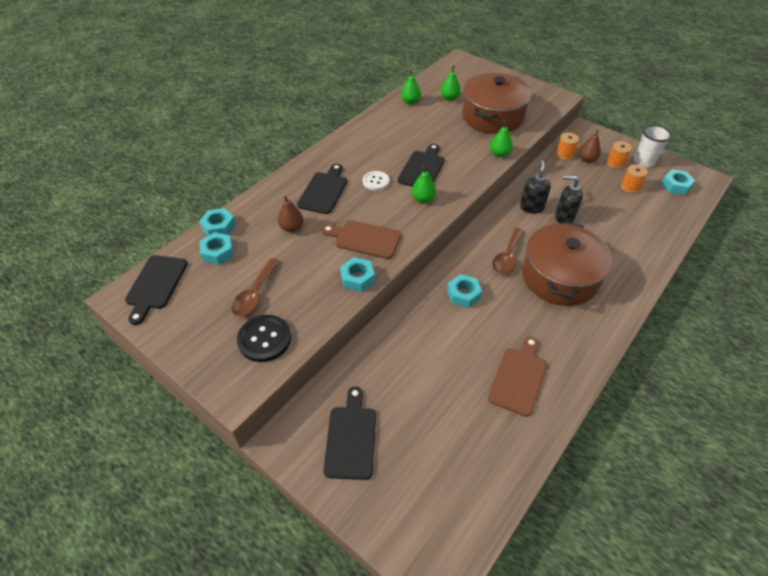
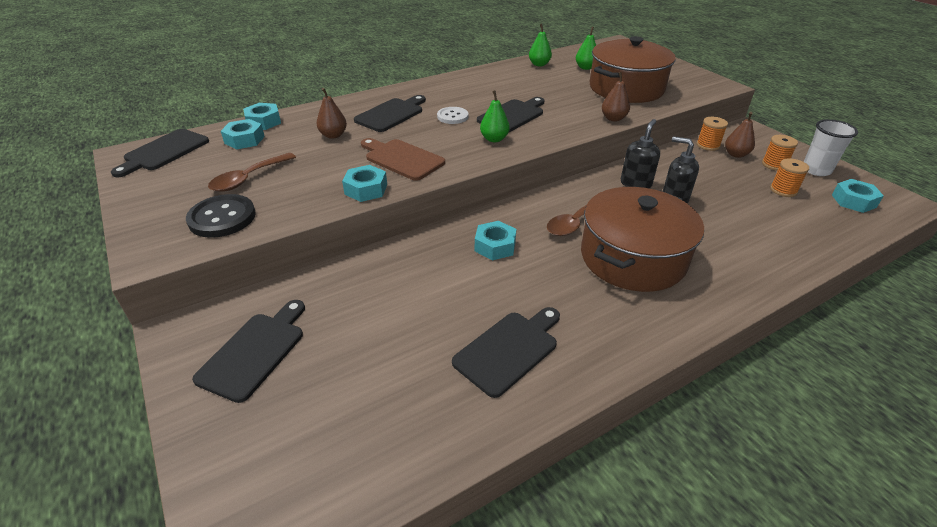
camera: 20 degrees right, 10 degrees down
(499, 154) = (613, 118): green pear -> brown pear
(518, 378) = (509, 350): brown cutting board -> black cutting board

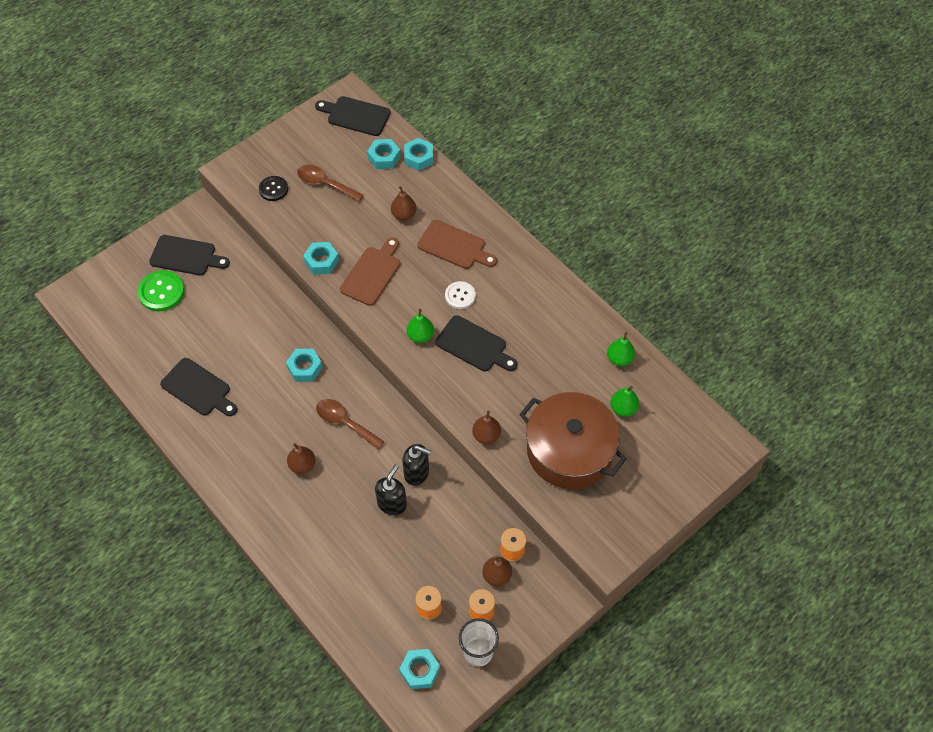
camera: 80 degrees right, 20 degrees up
(222, 218) = (273, 189): black button -> black button, size x0.65
(309, 388) = (161, 292): none -> green button
(391, 114) = (454, 246): black cutting board -> brown cutting board
(633, 258) = (302, 465): brown pot -> brown pear

